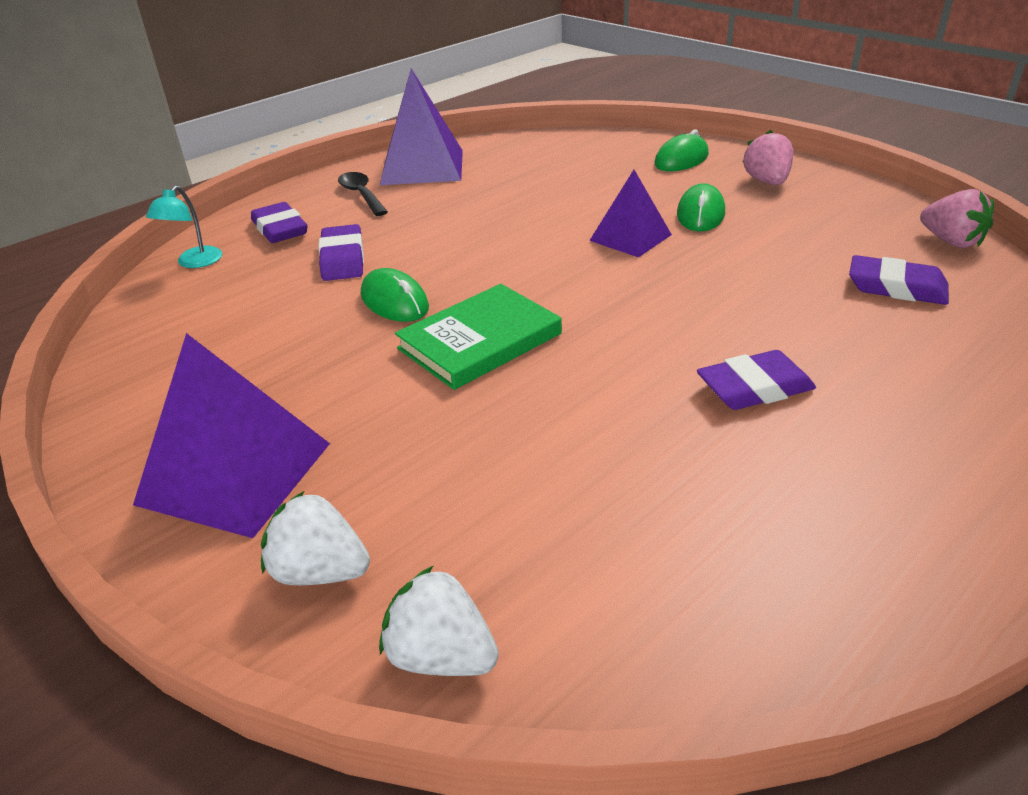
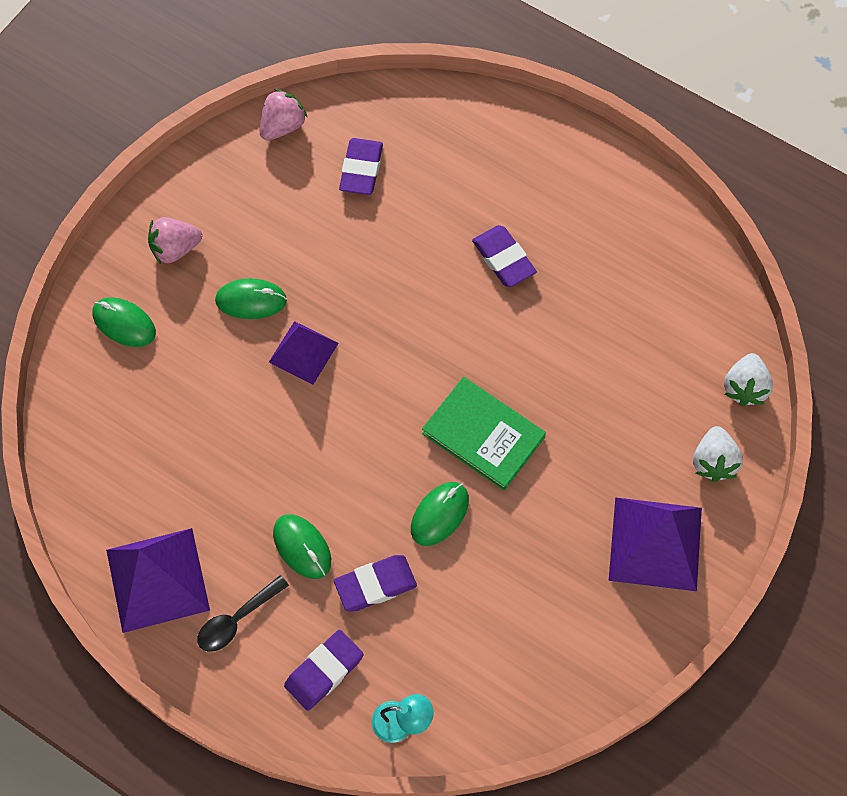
camera: 105 degrees left, 30 degrees up
(409, 225) = (302, 547): none -> green mouse

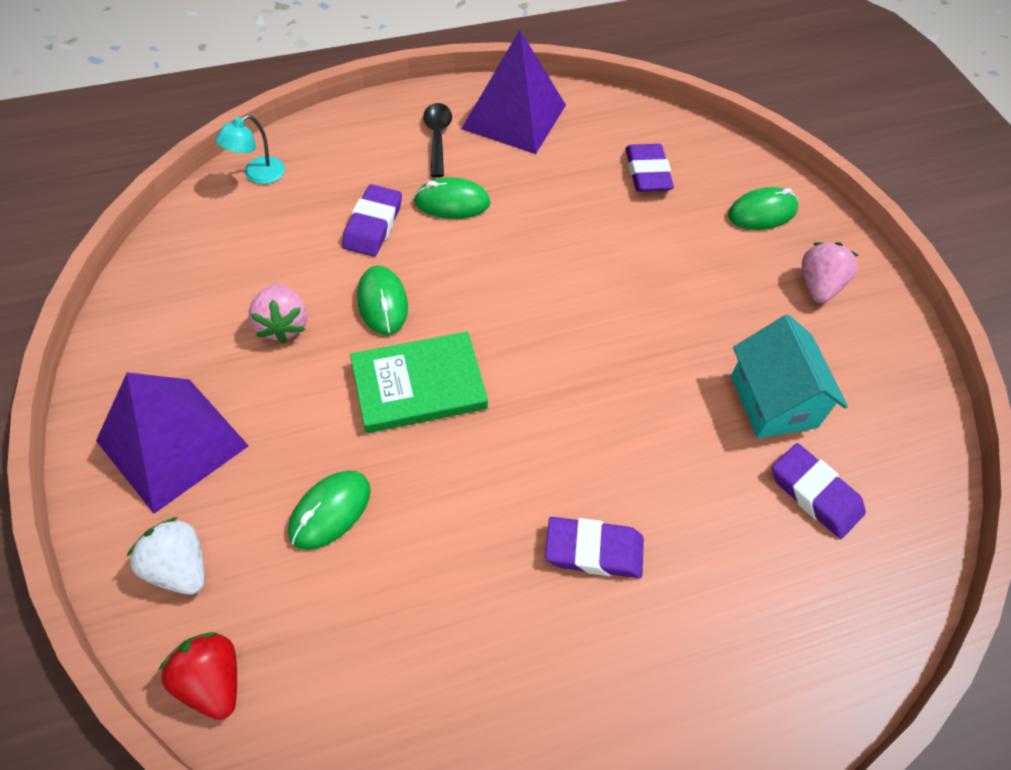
camera: 125 degrees right, 10 degrees down
(251, 300) = (717, 306): green mouse -> green mouse (330, 511)
(282, 126) = (923, 458): pink strawberry -> pink strawberry (282, 325)
(303, 352) = (630, 310): purple pyramid -> none
(308, 225) = (773, 401): none -> turquoise house
(324, 671) = (345, 158): purple eraser -> purple eraser (647, 173)
(744, 387) = (212, 681): white strawberry -> red strawberry

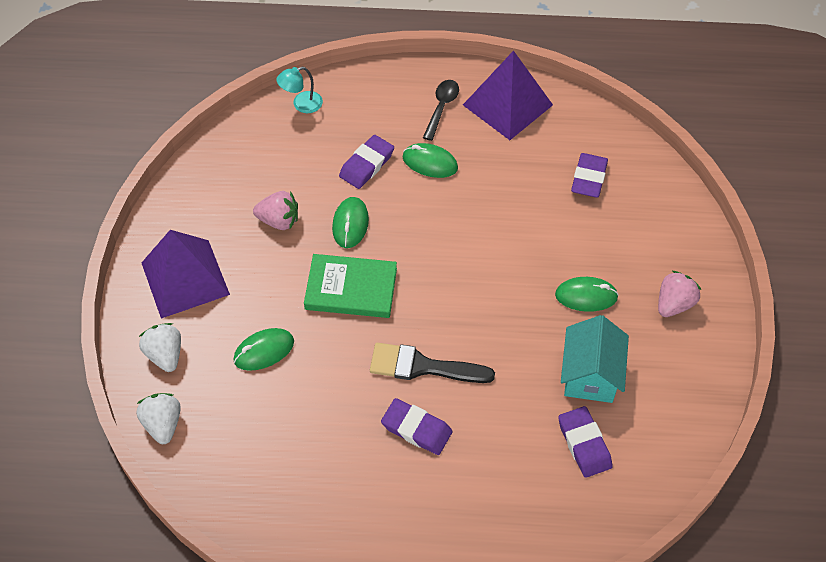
camera: 25 degrees right, 0 degrees up
(212, 681) = (163, 424): red strawberry -> white strawberry
(282, 325) = (279, 221): pink strawberry -> pink strawberry turned 90 degrees counterclockwise
(562, 460) = (423, 366): none -> black brush
(762, 213) = (662, 235): green mouse -> green mouse (586, 296)

